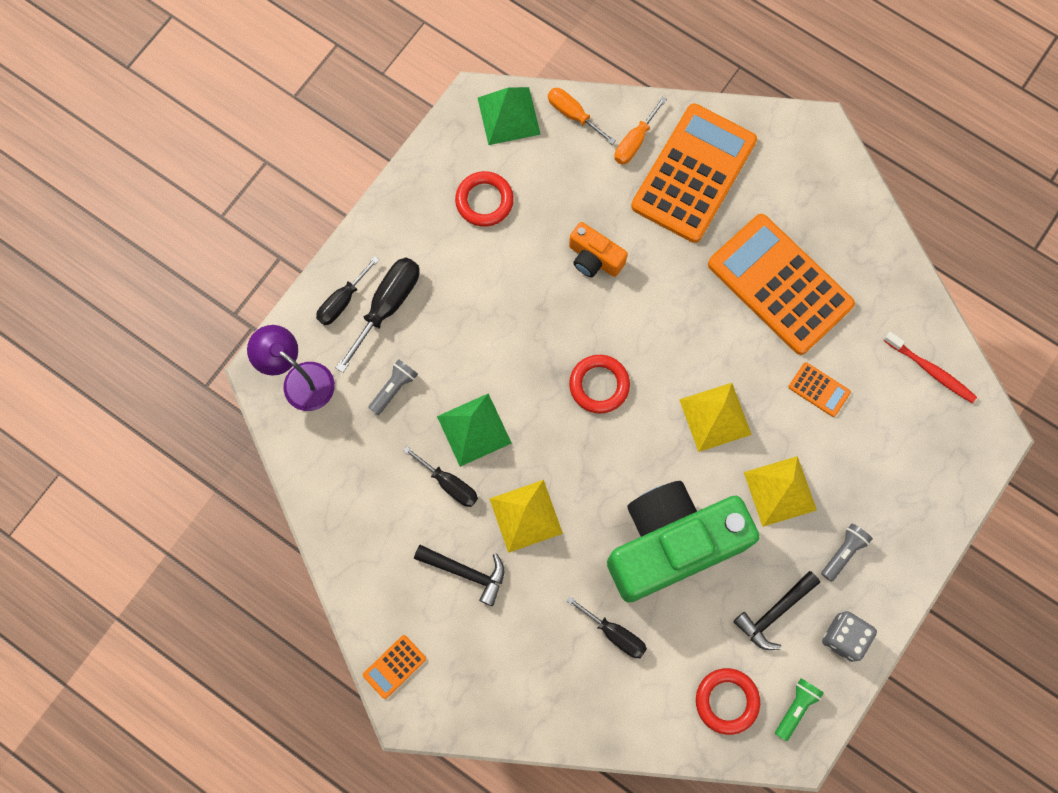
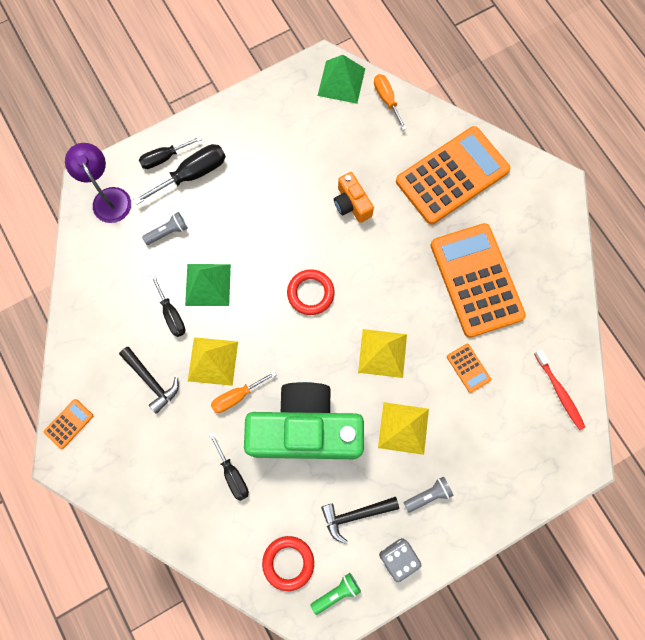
camera: 25 degrees right, 0 degrees up
(394, 666) = (69, 423): orange calculator -> orange calculator turned 150 degrees clockwise
(484, 201) = (295, 132): red ring -> none
(634, 142) = (421, 136): orange screwdriver -> orange screwdriver (236, 396)

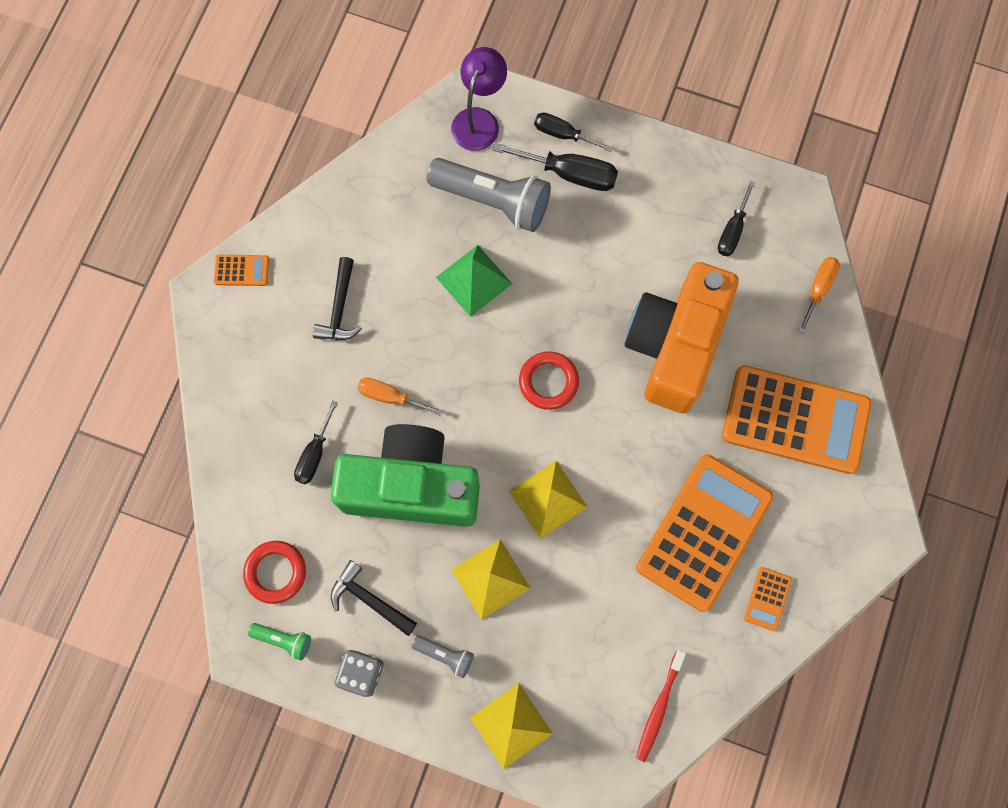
camera: 50 degrees right, 0 degrees up
(168, 232) = (493, 201): grey flashlight -> grey flashlight, size x2.18
(171, 314) = (417, 272): black screwdriver -> black screwdriver (732, 230)
(213, 361) = (405, 347): yellow pyramid -> yellow pyramid (511, 725)
(305, 429) = (411, 486): green camera -> green camera turned 45 degrees counterclockwise
(341, 82) = (796, 229): green pyramid -> none
(352, 204) = (674, 346): orange camera -> orange camera, size x2.26
(468, 368) = (605, 595): orange calculator -> orange calculator (767, 599)

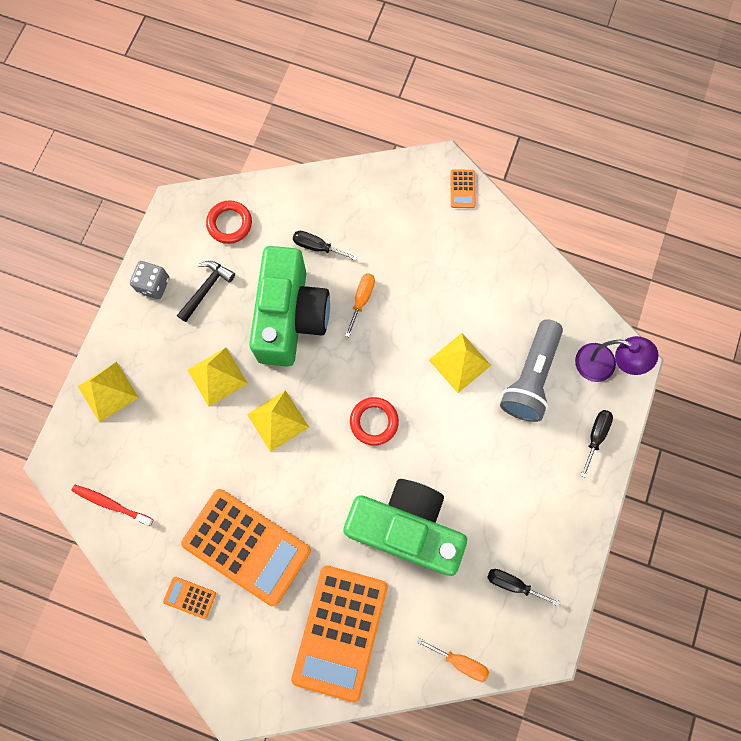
camera: 90 degrees right, 0 degrees up
(283, 640) = (181, 231): green flashlight -> none
(339, 308) = (433, 261): black hammer -> none
(445, 655) = (162, 343): grey flashlight -> none
(474, 280) = (459, 362): green pyramid -> yellow pyramid
(570, 174) = (559, 442): black screwdriver -> none
(674, 346) = (405, 528): orange camera -> green camera

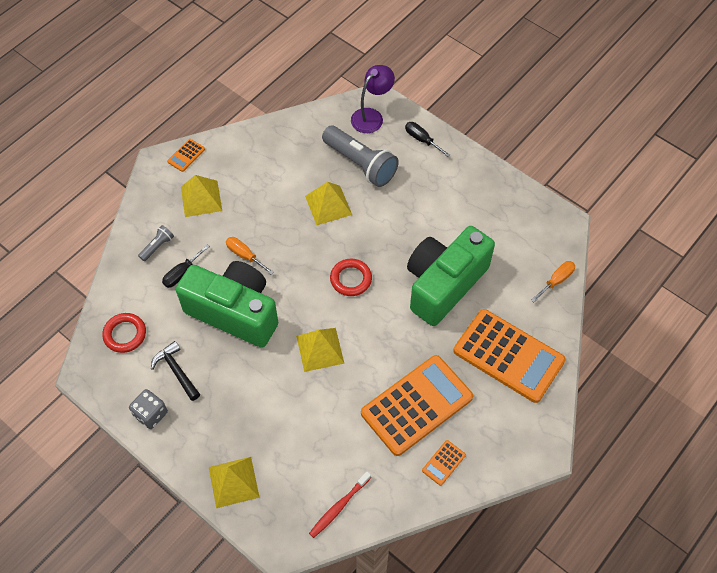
camera: 70 degrees left, 15 degrees down
(217, 376) = (260, 385): yellow pyramid -> yellow pyramid (201, 198)
(339, 210) = (157, 246): none -> grey flashlight
(462, 189) = (186, 155): orange calculator -> orange calculator turned 105 degrees clockwise
(513, 584) = (511, 228): black screwdriver -> none

